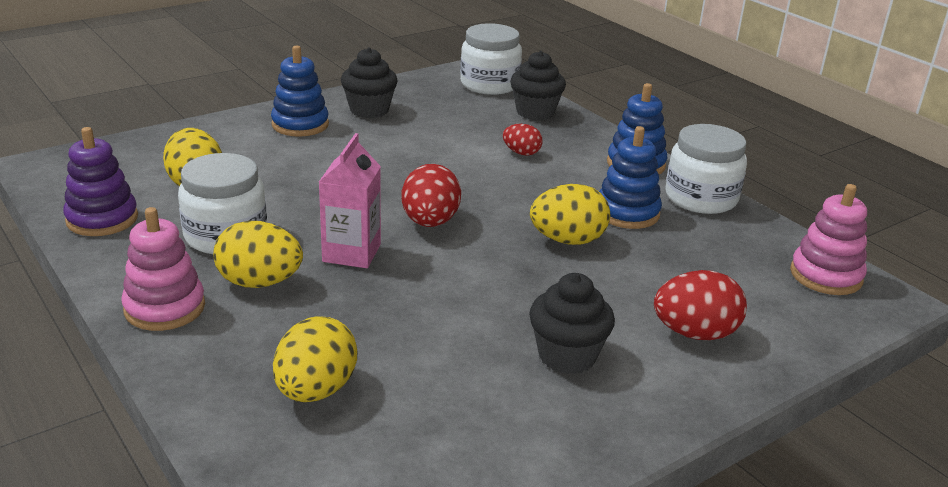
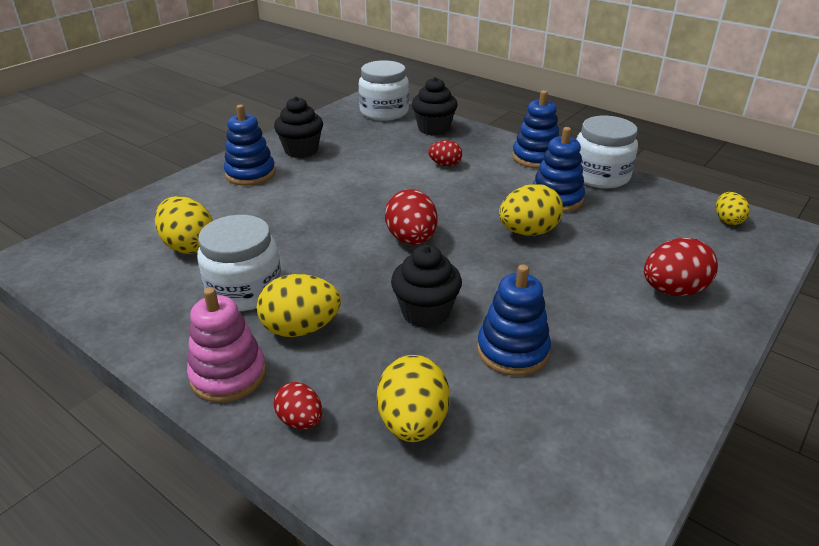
camera: 15 degrees left, 5 degrees up
(102, 219) = (119, 299): purple stacking toy -> none
(208, 362) = (300, 420): none -> red egg
(351, 253) = (364, 282): pink carton -> none
(465, 351) = (512, 351): none -> blue stacking toy
(567, 356) = (594, 334): black cupcake -> black cupcake (425, 312)
(826, 276) = (727, 220): pink stacking toy -> yellow egg

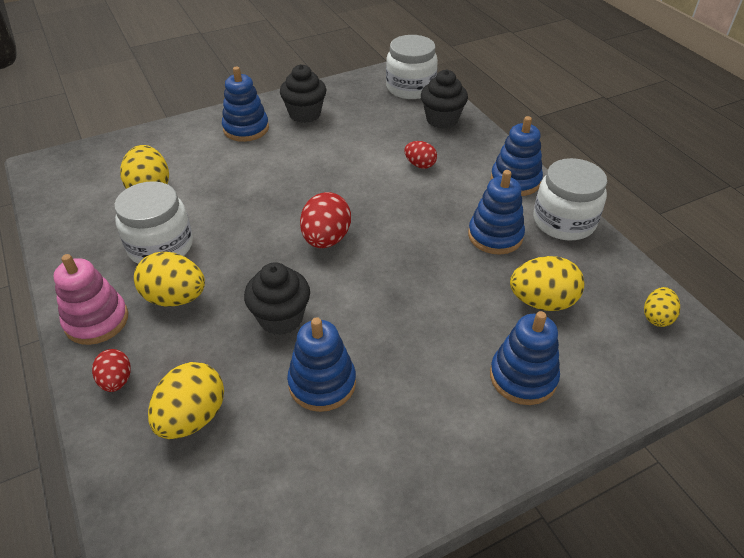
camera: 25 degrees right, 10 degrees up
(528, 232) = (436, 264): yellow egg -> yellow egg (542, 302)
(673, 290) = (523, 377): red egg -> blue stacking toy

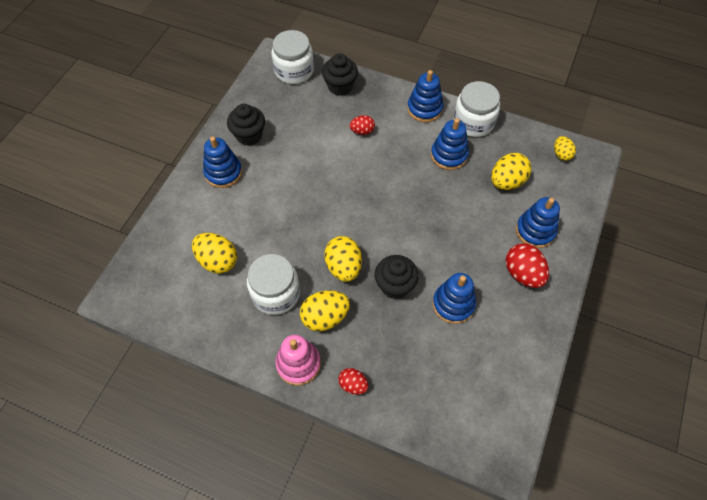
camera: 40 degrees left, 15 degrees up
(192, 417) = (413, 370): yellow egg -> yellow egg (343, 267)
(326, 239) = (364, 220): red egg -> red egg (523, 274)

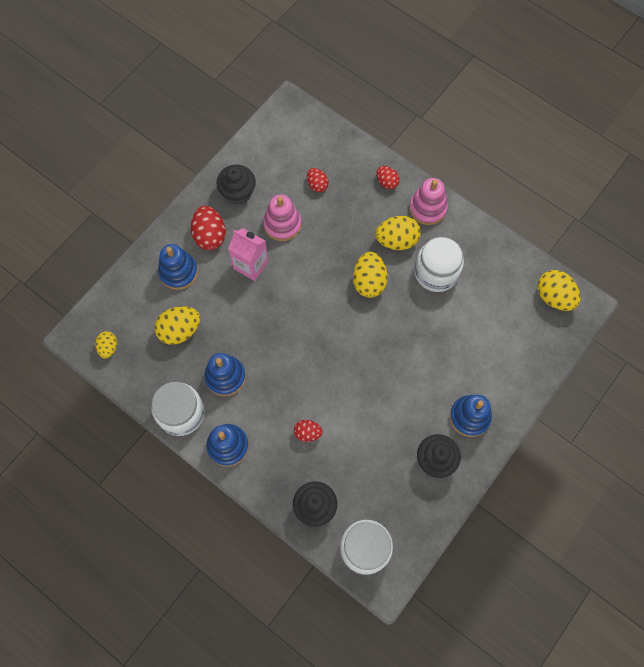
camera: 165 degrees left, 10 degrees up
(218, 261) = (485, 317): yellow egg -> yellow egg (554, 297)
(395, 285) = (327, 253): black cupcake -> black cupcake (238, 193)
(432, 360) = (317, 185): none -> red egg
(453, 304) = (282, 224): blue stacking toy -> pink stacking toy
(468, 254) = (251, 265): none -> pink carton

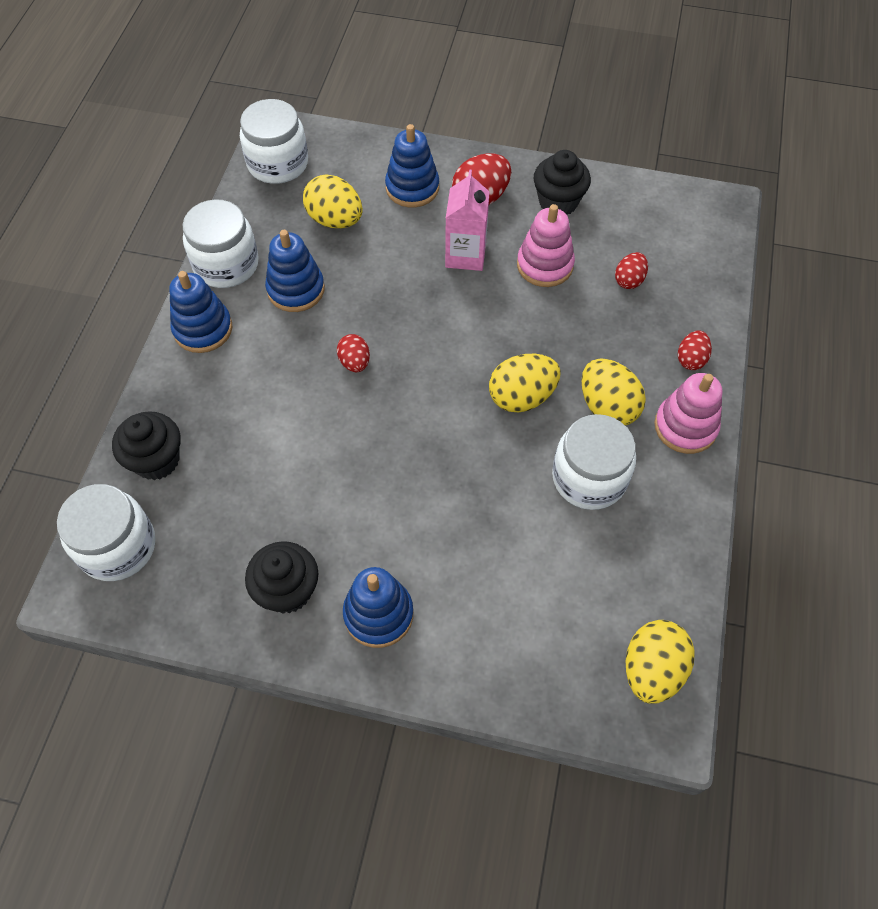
camera: 65 degrees right, 10 degrees down
(108, 347) = (278, 163): yellow egg -> white jar
(308, 433) = (259, 410): red egg -> red egg (355, 362)

